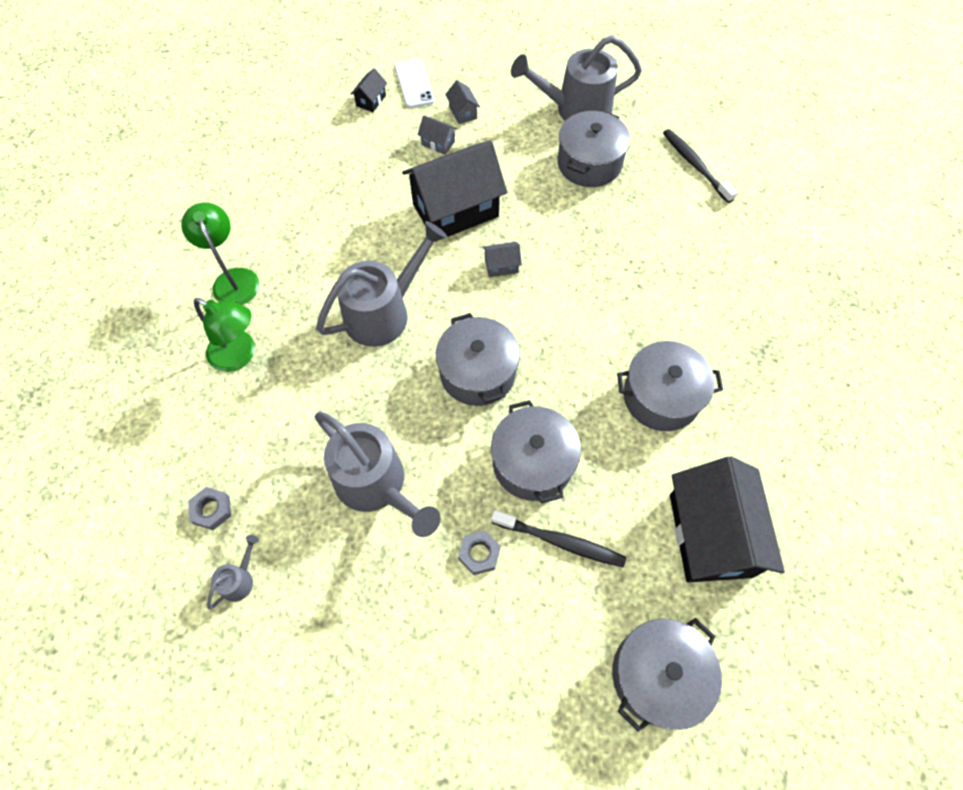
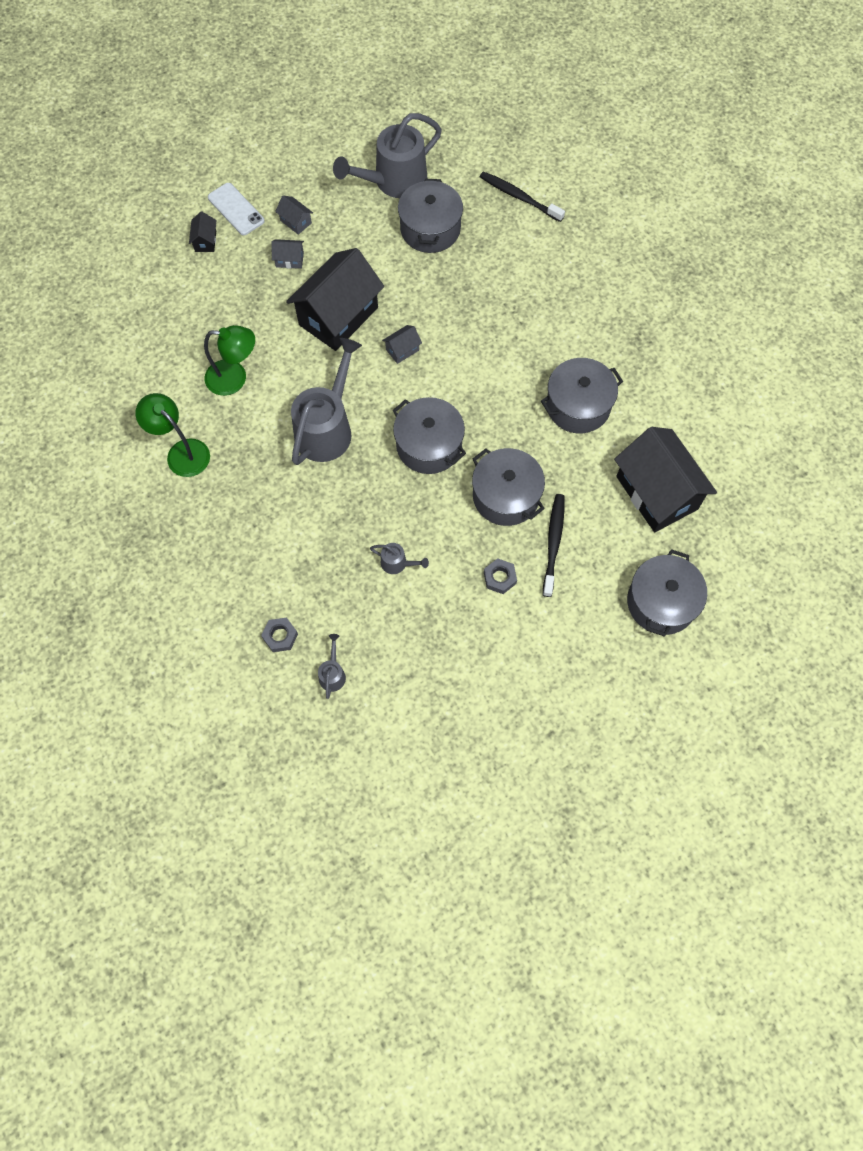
camera: 25 degrees left, 5 degrees up
(240, 355) = (228, 512): green lamp -> green lamp (235, 378)
(377, 486) = (398, 563): grey watering can -> grey watering can, size x0.43
(560, 541) = (553, 543): black toothbrush -> black toothbrush turned 75 degrees counterclockwise

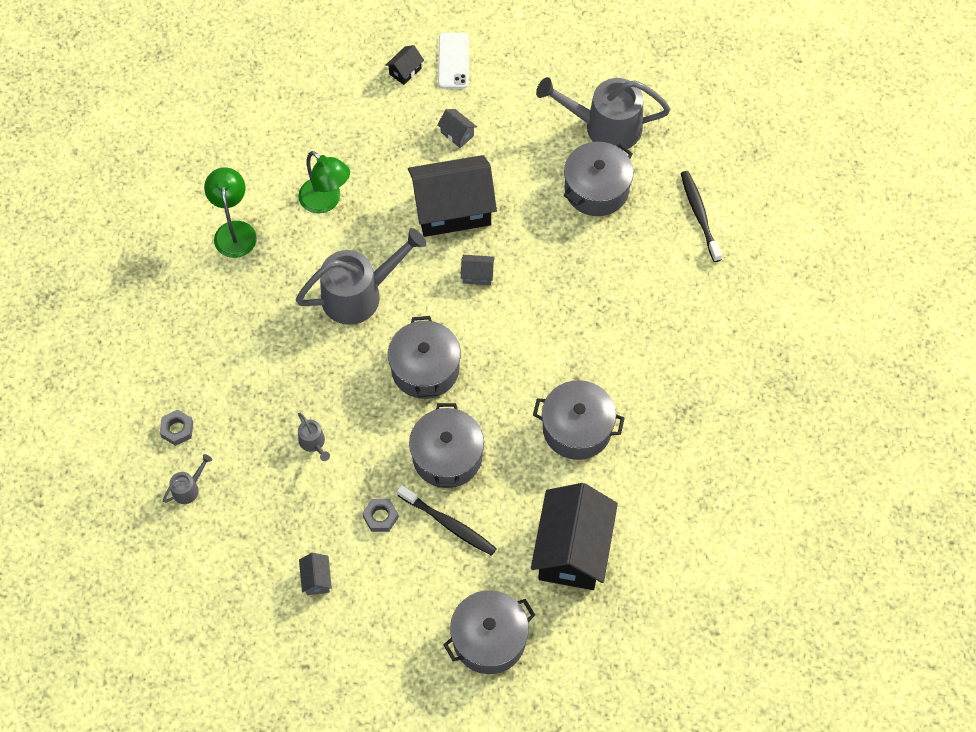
camera: 40 degrees right, 5 degrees down
(296, 222) = (491, 105): grey house -> grey house (316, 579)
(553, 543) = (448, 524): black toothbrush -> black toothbrush turned 75 degrees clockwise

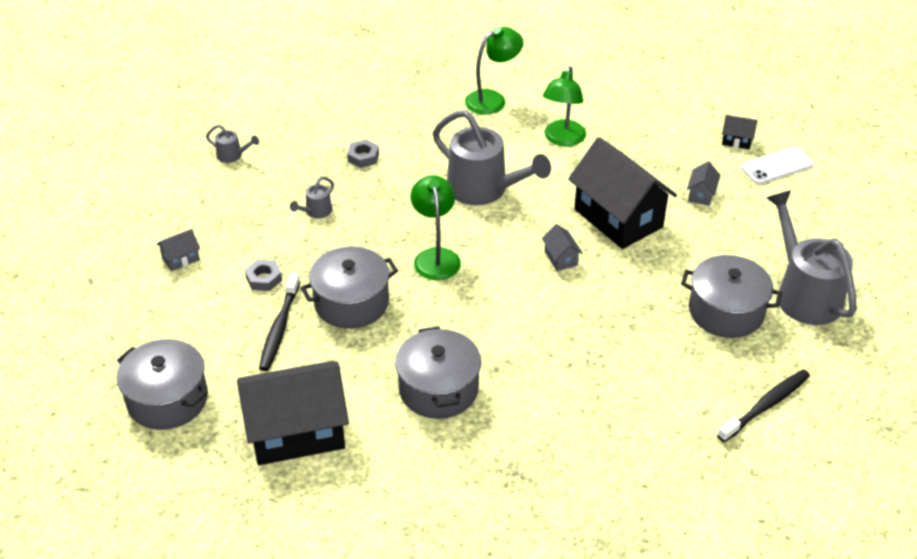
camera: 65 degrees right, 20 degrees down
(177, 429) = (284, 131): grey nut -> grey nut (363, 157)
(425, 369) = (435, 257): grey pot -> green lamp

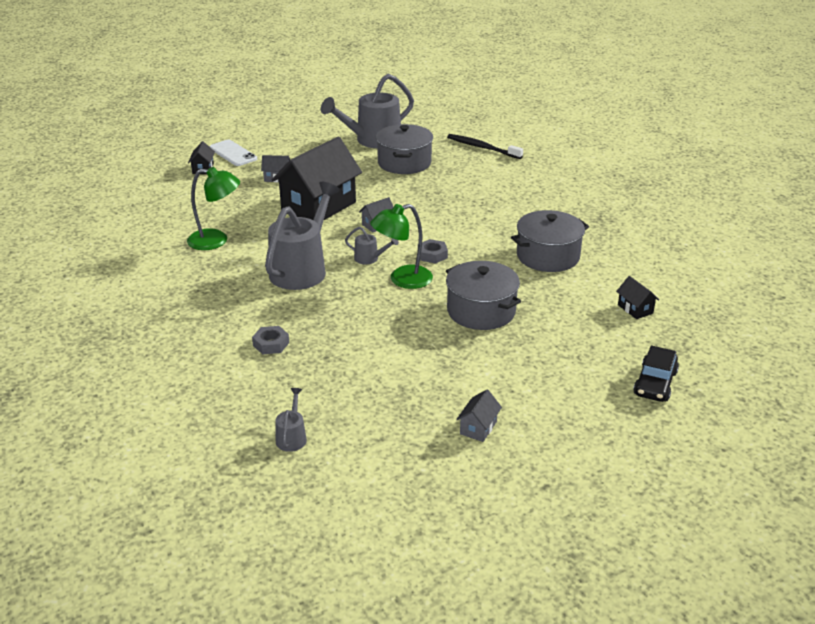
camera: 105 degrees left, 10 degrees down
(167, 399) = (655, 383): grey pot -> black car
(181, 259) = (478, 428): grey house -> grey house turned 75 degrees clockwise
(264, 279) = (478, 366): grey nut -> grey nut (432, 255)
(280, 327) = (533, 342): black toothbrush -> none
(296, 432) = (635, 309): black house -> black house, size x0.41
(316, 212) = (369, 356): grey watering can -> grey watering can (370, 258)
(492, 99) = (155, 283): green lamp -> none

